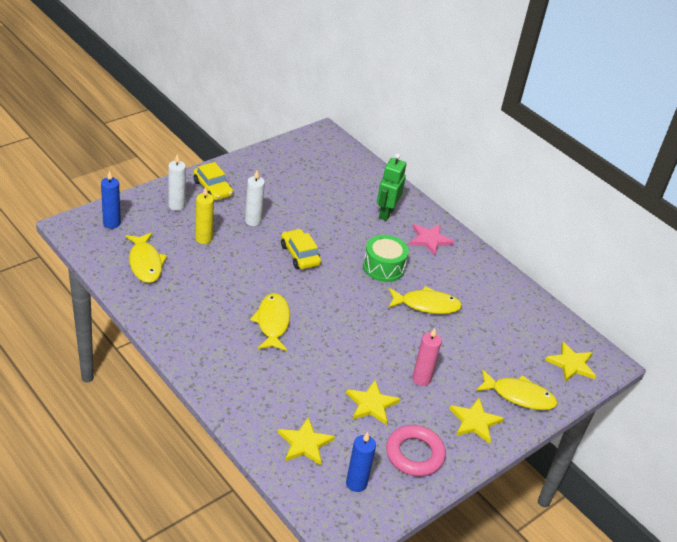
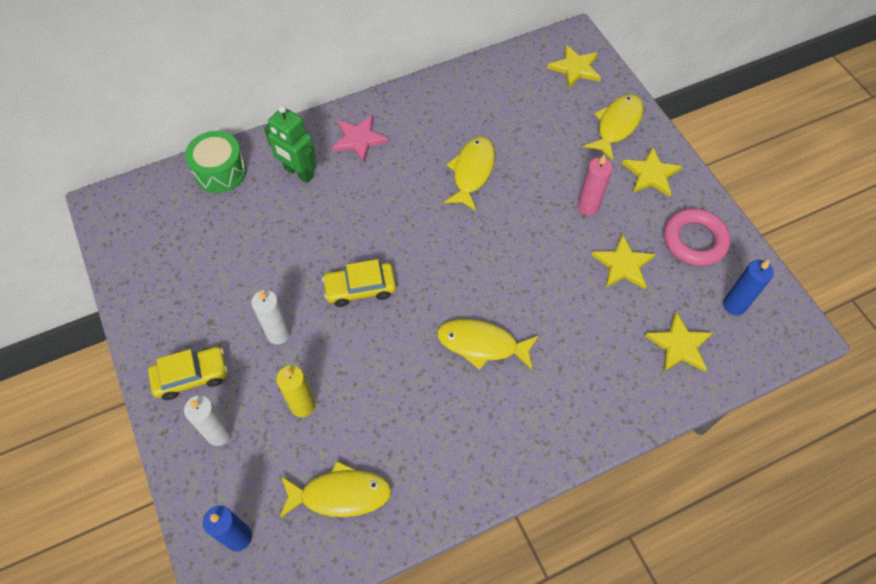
camera: 70 degrees left, 20 degrees up
(383, 267) = (400, 200): green drum -> green drum (220, 171)

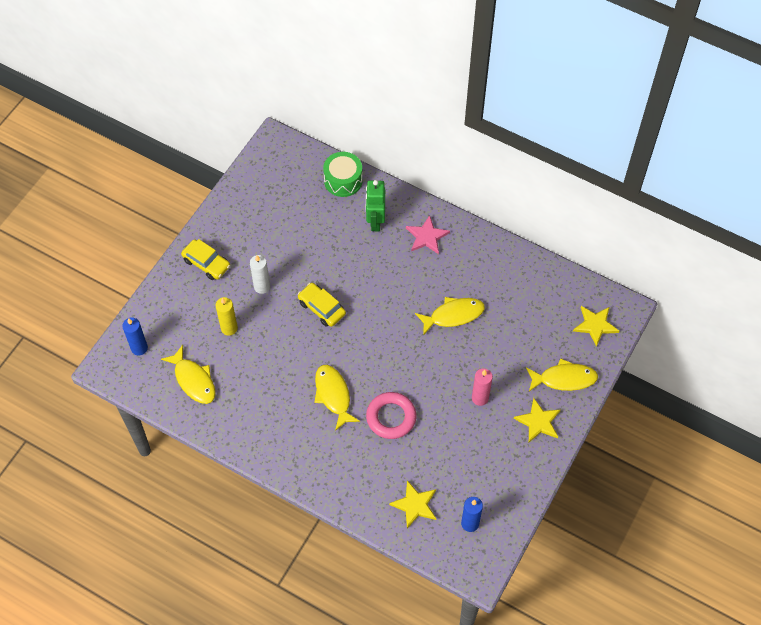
camera: 55 degrees right, 0 degrees up
(219, 434) = (185, 300): white candle -> none
(623, 265) = (450, 442): yellow star -> none
(694, 240) = (503, 475): pink ring -> pink ring (391, 417)

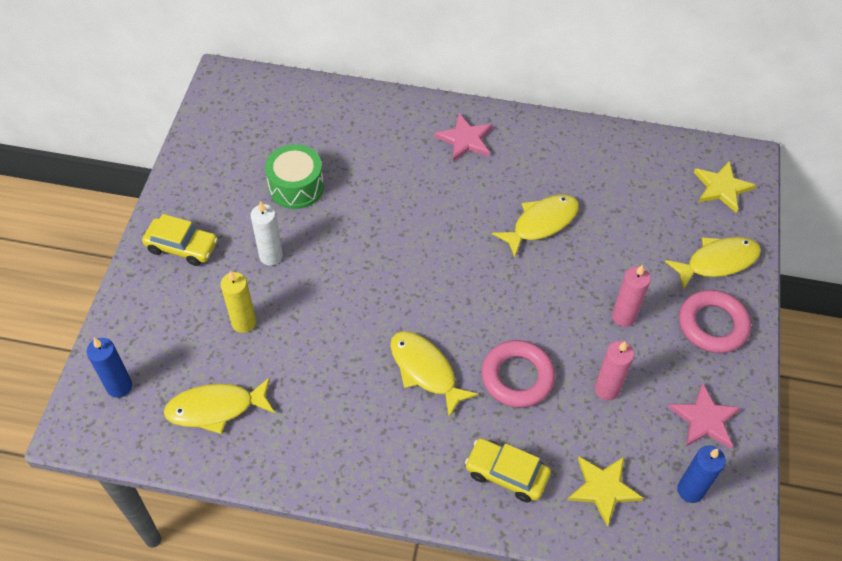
camera: 20 degrees left, 5 degrees down
(193, 380) = (216, 408): yellow fish -> yellow fish turned 135 degrees clockwise
(321, 308) = (364, 261): yellow car -> yellow car (506, 474)
(343, 180) = (331, 102): green drum -> green drum (296, 187)
(375, 221) = (392, 138): green robot -> none
(446, 443) = (607, 389): none -> pink candle
(501, 482) = (704, 419): none -> pink star
(538, 422) = (712, 325): yellow star -> pink ring

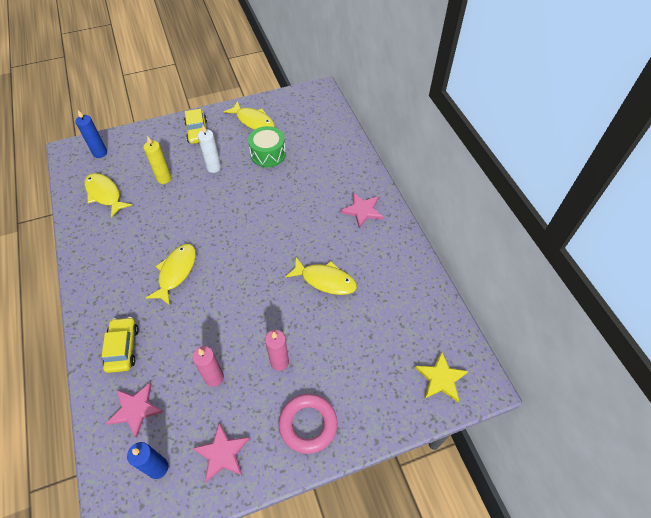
camera: 60 degrees right, 0 degrees up
(517, 377) = (196, 321): pink ring -> none
(603, 488) = (135, 409): yellow star -> pink star
(717, 262) = (368, 404): yellow fish -> yellow fish (253, 121)

